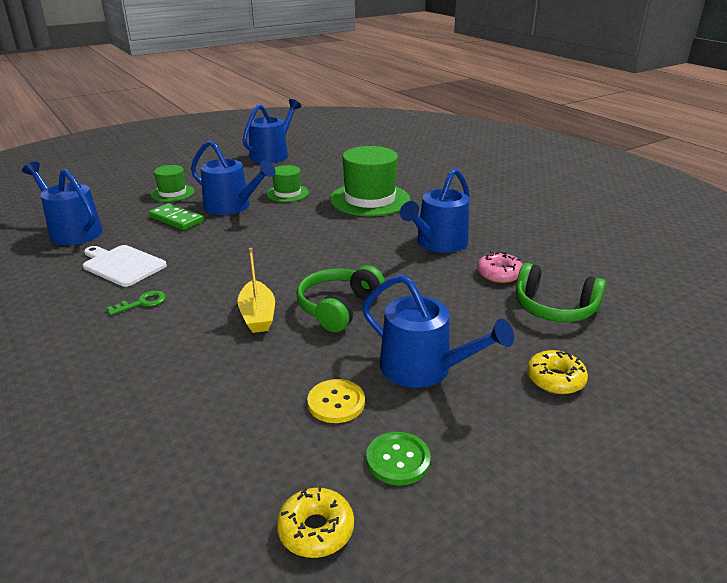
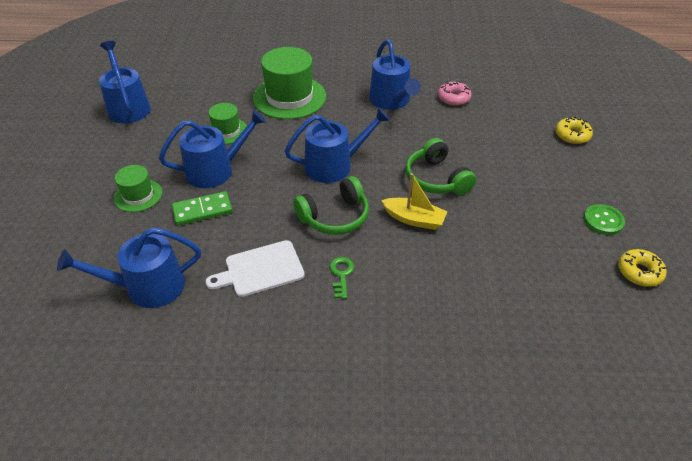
camera: 55 degrees left, 15 degrees up
(336, 403) = (539, 222): yellow button -> none
(423, 368) = (530, 175): blue watering can -> blue watering can (334, 165)
(554, 308) = (507, 99): green headphones -> green headphones (335, 217)

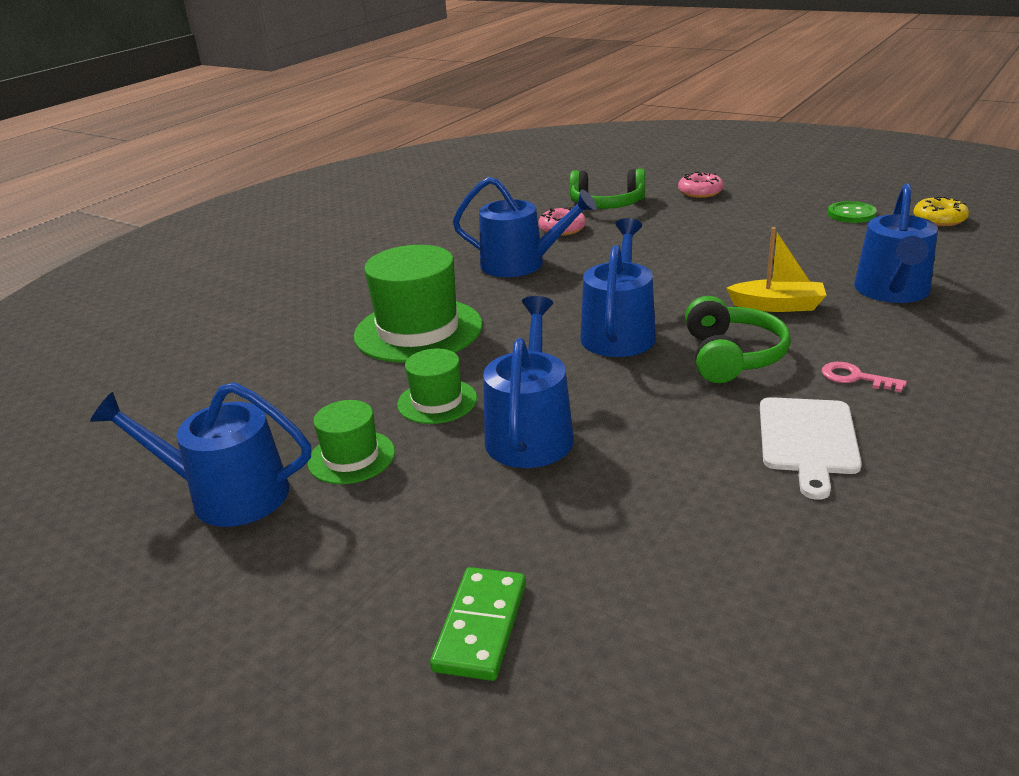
camera: 55 degrees left, 15 degrees down
(138, 195) = (521, 531): green hat -> green hat (351, 457)
(147, 287) = (787, 566): blue watering can -> blue watering can (892, 291)
(202, 210) = (625, 466): green domino -> green domino (480, 626)
(341, 274) = (855, 378): green key -> pink key
(414, 219) = (777, 306): yellow boat -> yellow boat turned 45 degrees clockwise
(436, 179) = (710, 275): green headphones -> green headphones (607, 204)
(572, 135) = (700, 192): yellow donut -> pink donut

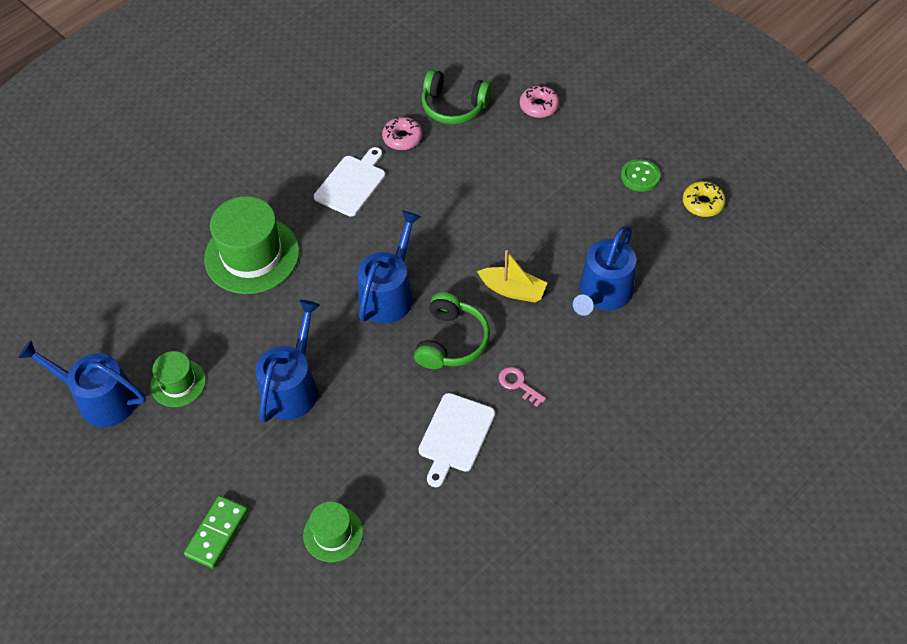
camera: 10 degrees right, 25 degrees up
(437, 401) = (243, 341): green hat -> green hat (333, 533)
(520, 264) = (352, 184): blue watering can -> white cutting board

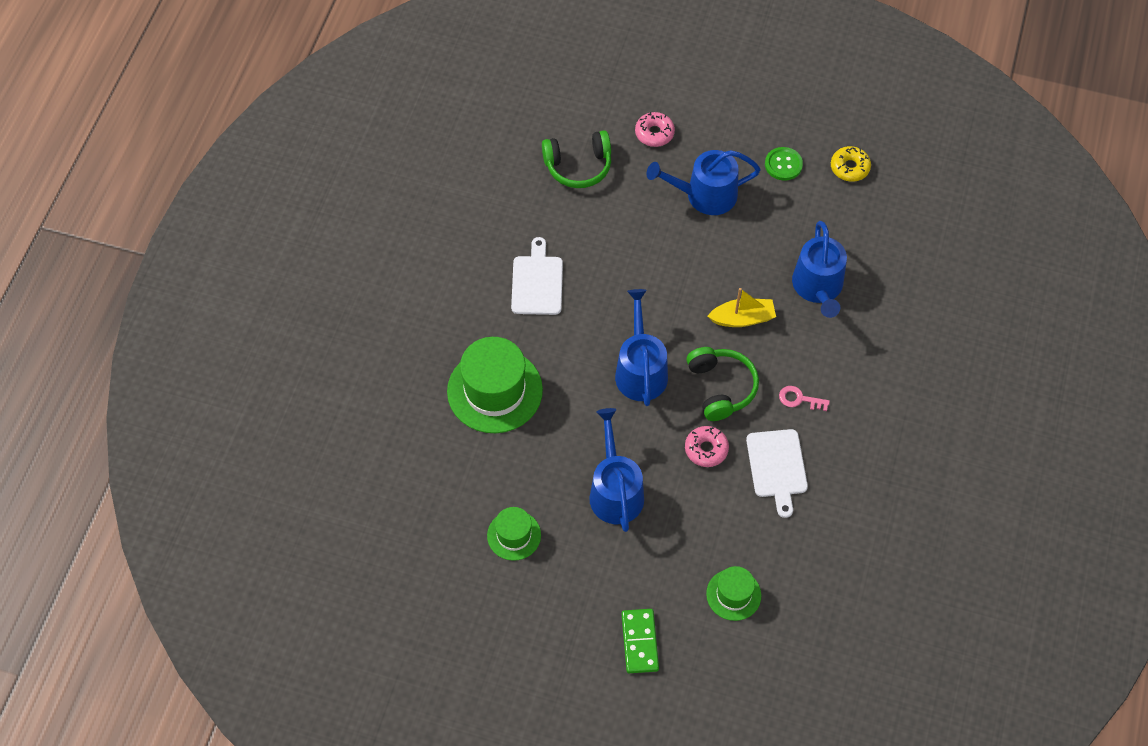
camera: 30 degrees left, 5 degrees up
(100, 399) = (455, 582): blue watering can -> blue watering can (705, 195)
(402, 138) = (552, 217): pink donut -> pink donut (706, 449)

